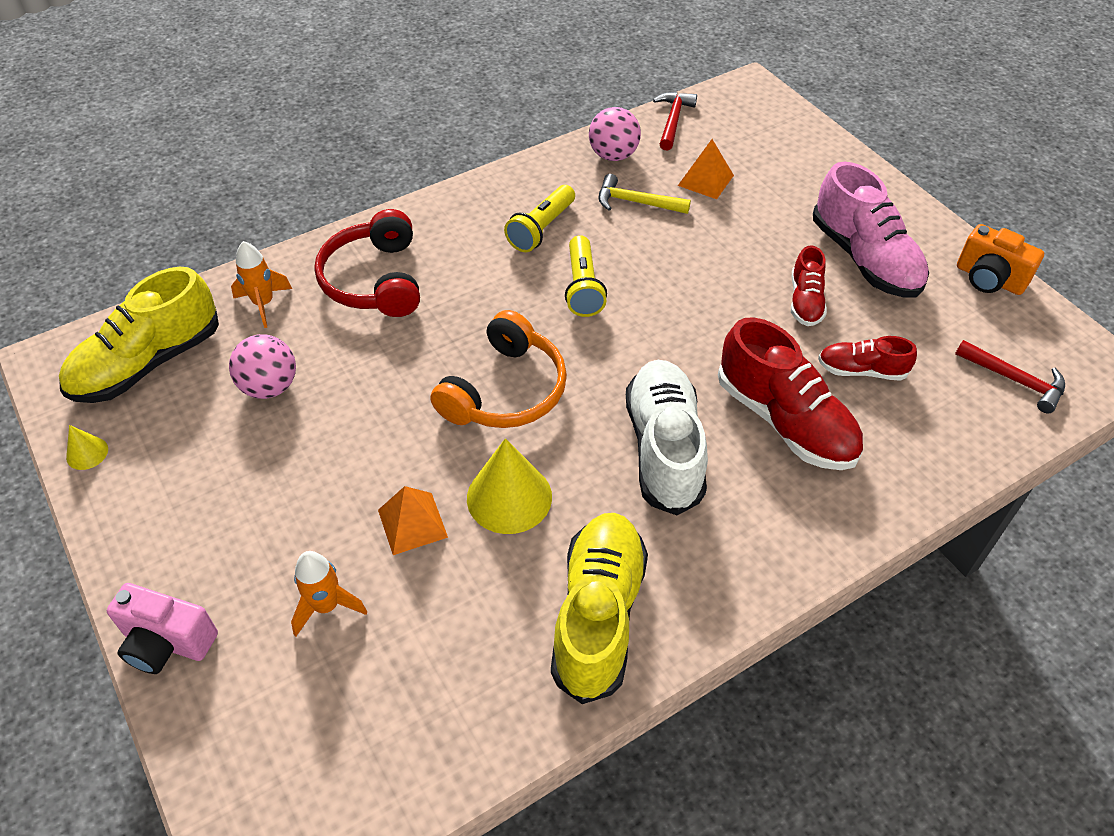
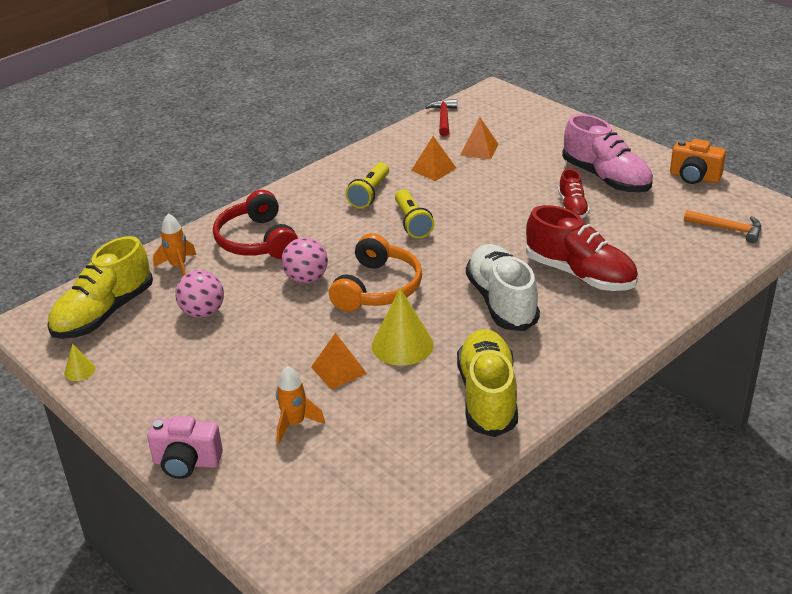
camera: 10 degrees left, 15 degrees down
(613, 155) = (407, 144): pink ball -> pink ball (306, 279)
(636, 202) = (433, 169): yellow hammer -> orange pyramid
(861, 370) = (623, 239): red shoe -> none
(1014, 380) = (727, 229): red hammer -> orange hammer

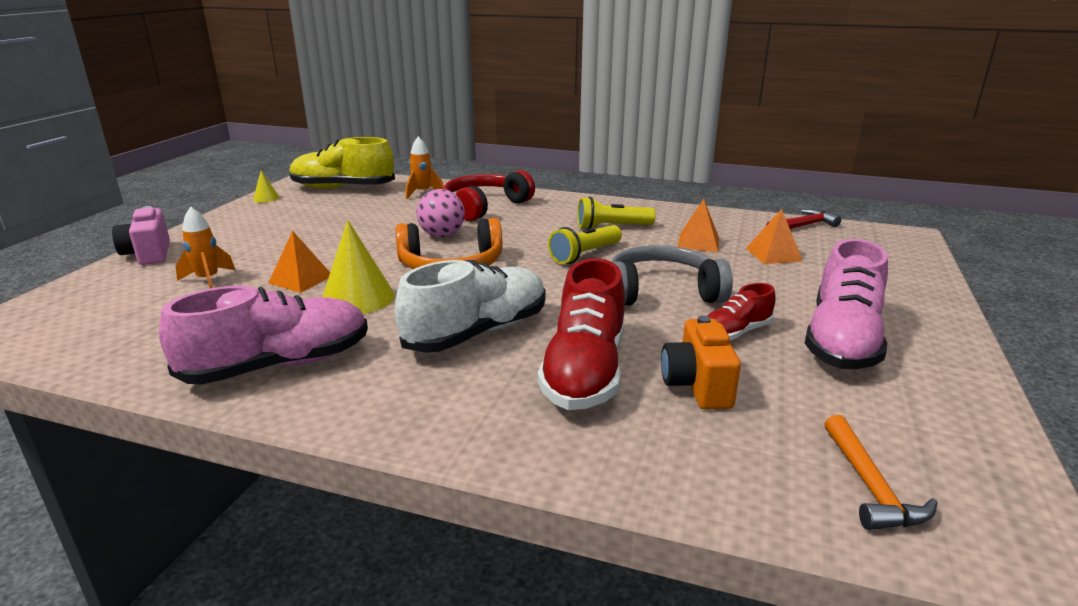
camera: 60 degrees right, 10 degrees down
(203, 312) = (363, 213): pink ball -> none
(487, 396) = (278, 365): yellow shoe -> pink shoe
(500, 212) = (662, 292): none -> grey headphones
(694, 177) = (972, 415): orange camera -> orange camera (697, 386)

